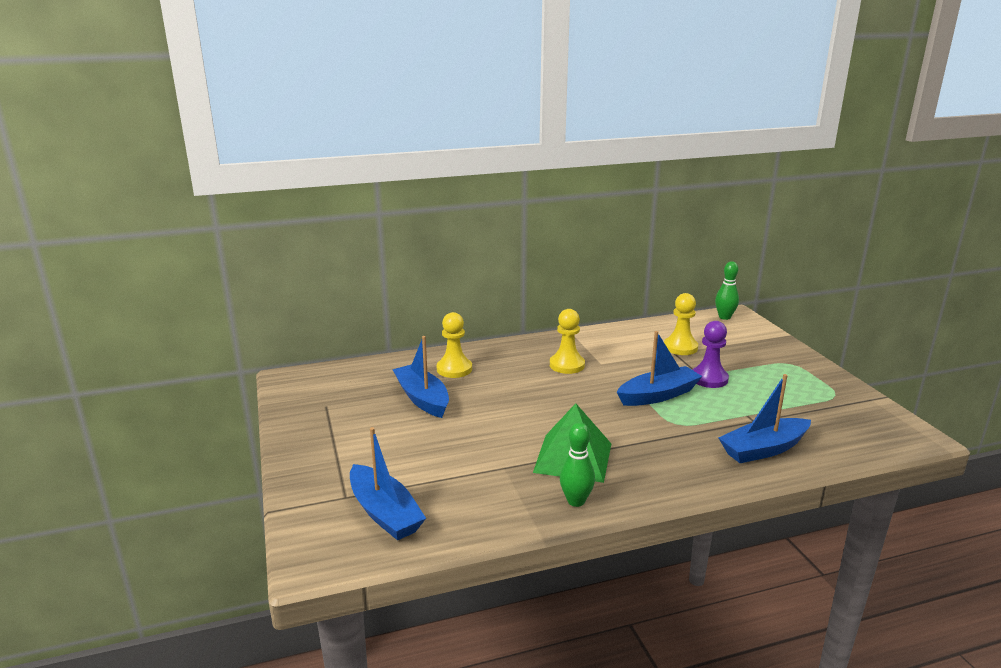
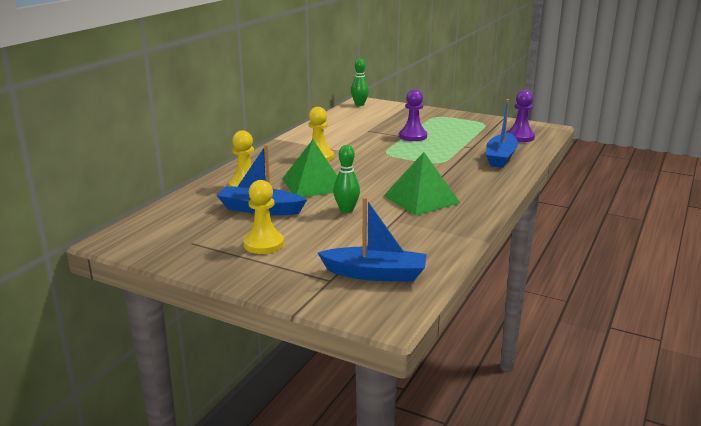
camera: 45 degrees left, 0 degrees up
(508, 393) = (313, 184): none -> green pyramid
(576, 501) = (465, 217): green bowling pin -> green bowling pin (346, 210)
(658, 395) = (403, 153): blue boat -> none
(680, 347) = (366, 126): yellow pawn -> yellow pawn (263, 244)
(847, 433) = (520, 137): none -> purple pawn

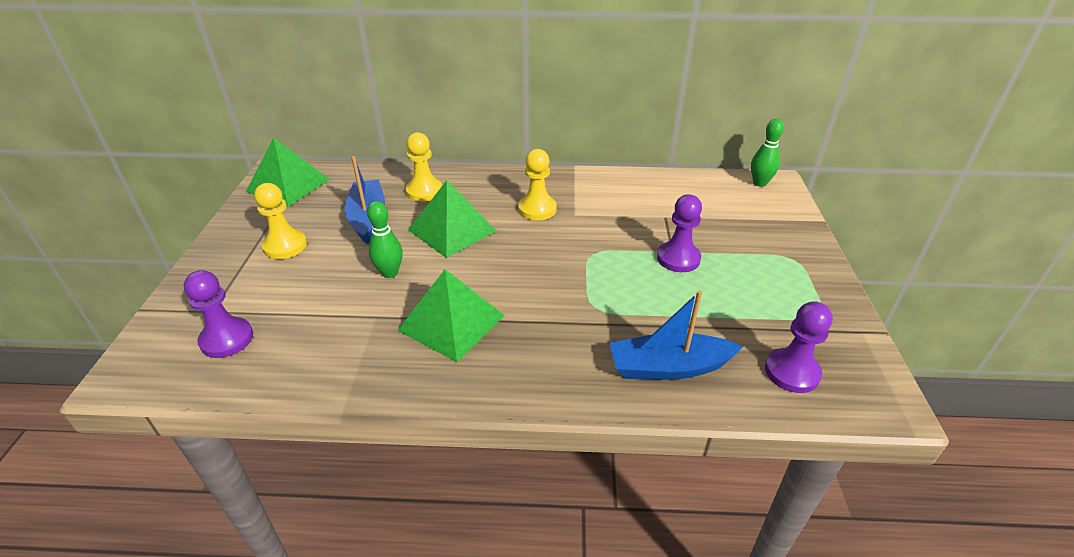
camera: 65 degrees right, 15 degrees up
(153, 236) = (288, 185): none -> green pyramid
(375, 274) = (227, 339): blue boat -> purple pawn

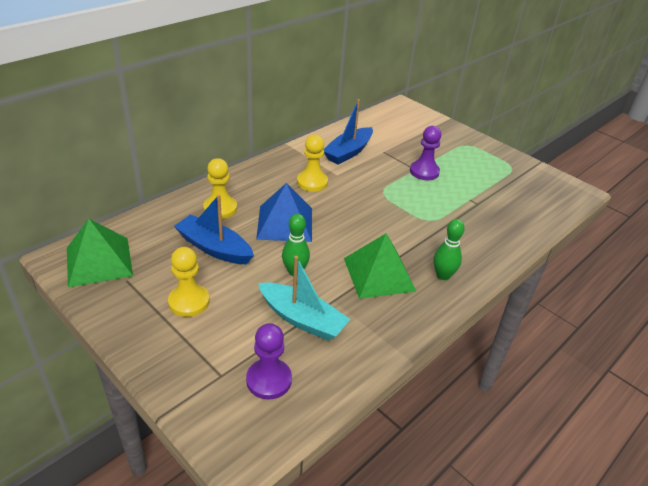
camera: 50 degrees left, 0 degrees up
(327, 313) = (302, 319): none -> turquoise boat
(452, 230) = (285, 223): green pyramid -> blue pyramid
(668, 367) = (500, 228): blue boat -> blue boat (348, 152)
(759, 183) = (397, 109): green bowling pin -> green bowling pin (443, 275)
(792, 372) = (539, 199): purple pawn -> none

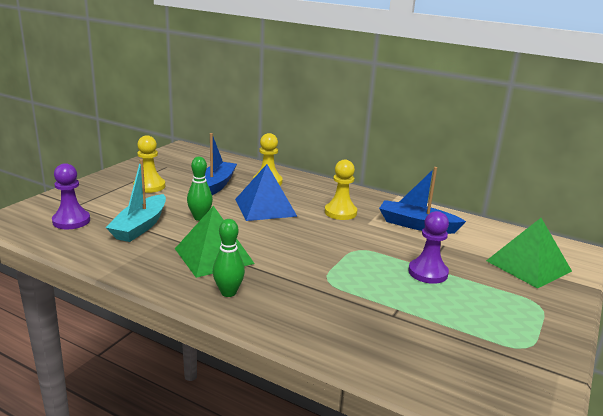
camera: 75 degrees right, 15 degrees down
(99, 261) = (182, 157): green pyramid -> green pyramid (528, 266)

